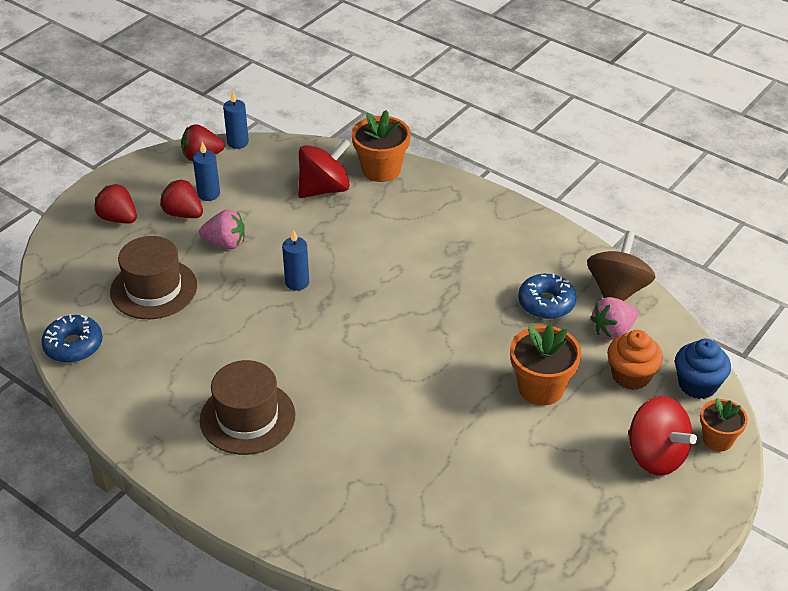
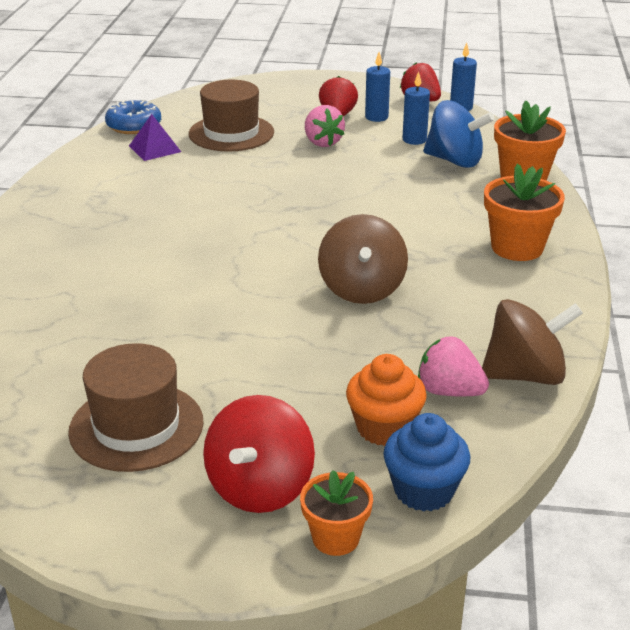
camera: 60 degrees right, 10 degrees down
(118, 218) = (299, 95): red strawberry -> none
(137, 348) = (155, 149): none -> purple pyramid
(247, 417) = (112, 218): brown hat -> brown hat (136, 426)
(297, 282) = (309, 187): blue candle -> blue candle (414, 140)
(324, 189) = (454, 161): red spinning top -> blue spinning top
(469, 318) = (362, 289): none -> brown spinning top
(541, 388) = (299, 366): orange flower pot -> orange flower pot (517, 247)
(546, 303) = (442, 330): blue donut -> none

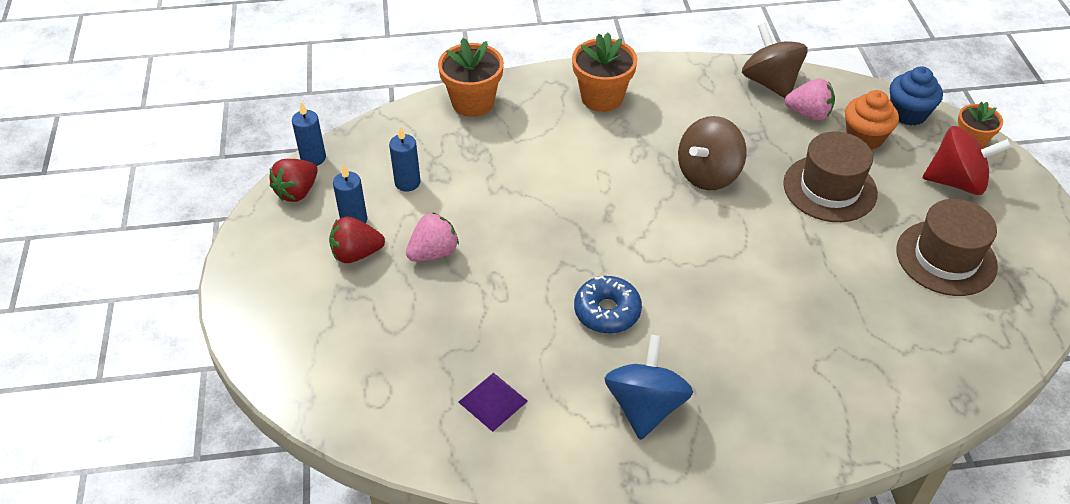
camera: 105 degrees left, 15 degrees up
(134, 126) = (432, 447): blue donut -> blue donut (607, 311)
(231, 133) = (429, 339): brown hat -> brown hat (830, 188)
(362, 289) = (708, 174): brown spinning top -> brown spinning top turned 150 degrees clockwise
(449, 391) = (809, 114): pink strawberry -> pink strawberry turned 90 degrees counterclockwise
(454, 161) = (449, 148): blue spinning top -> blue spinning top (645, 406)

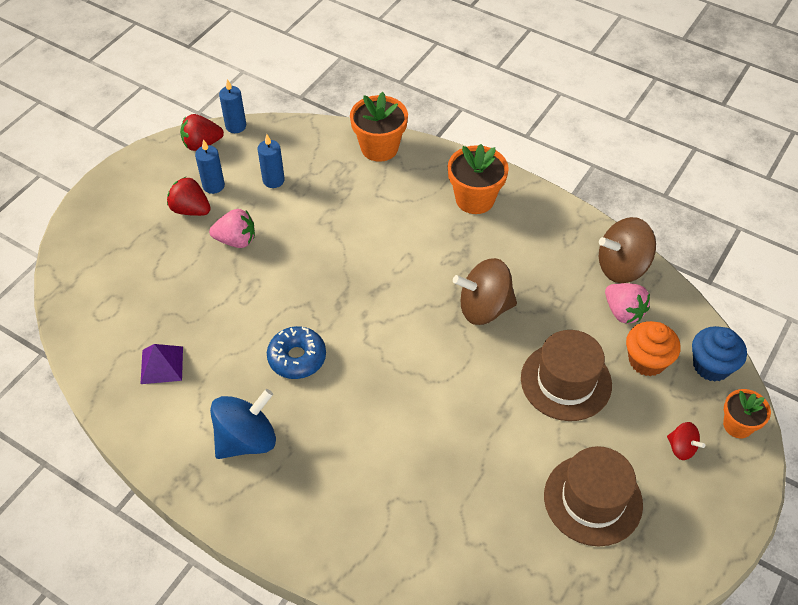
camera: 40 degrees right, 5 degrees up
(770, 82) = (622, 267): brown spinning top -> brown spinning top turned 120 degrees counterclockwise
(956, 182) = (681, 448): red spinning top -> red spinning top, size x0.51

